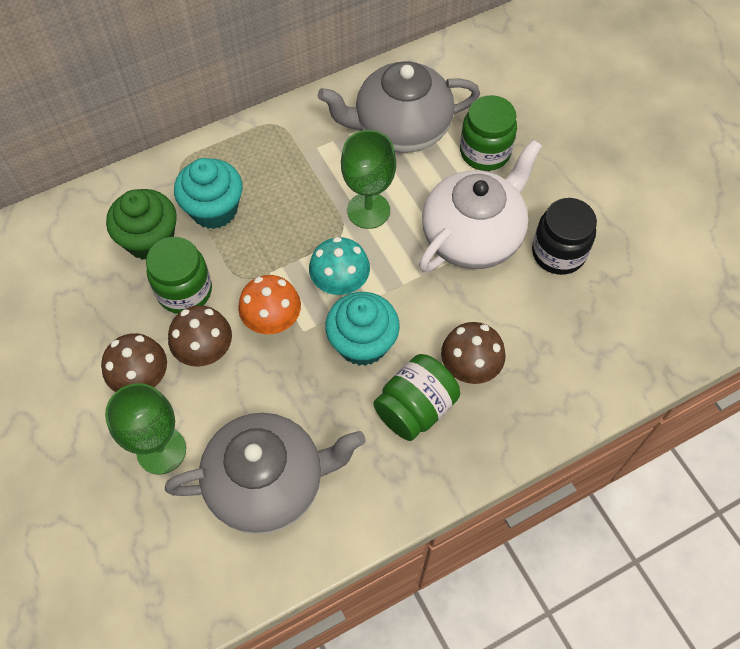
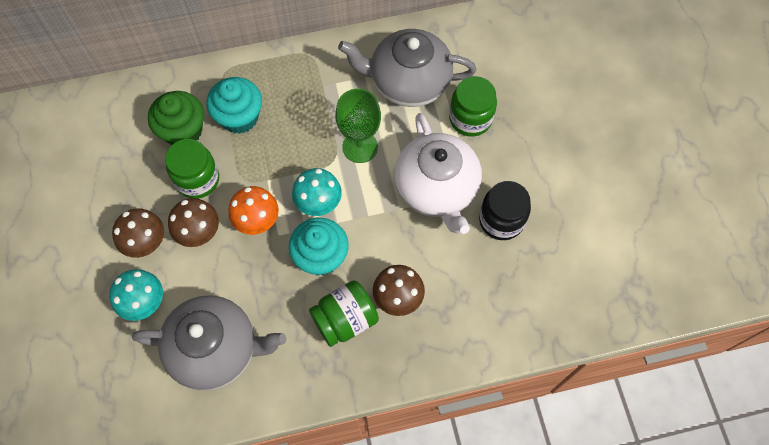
camera: 15 degrees right, 5 degrees up
(161, 450) = (144, 303): green goblet -> turquoise mushroom
(473, 236) = (437, 189): white teapot -> white teapot turned 105 degrees clockwise

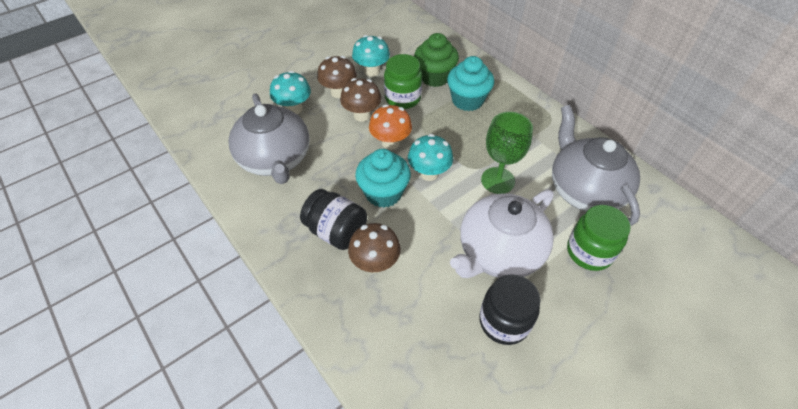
camera: 65 degrees right, 15 degrees down
(131, 192) = (371, 71): none -> turquoise mushroom
(345, 320) = (336, 231): green jar -> black jar

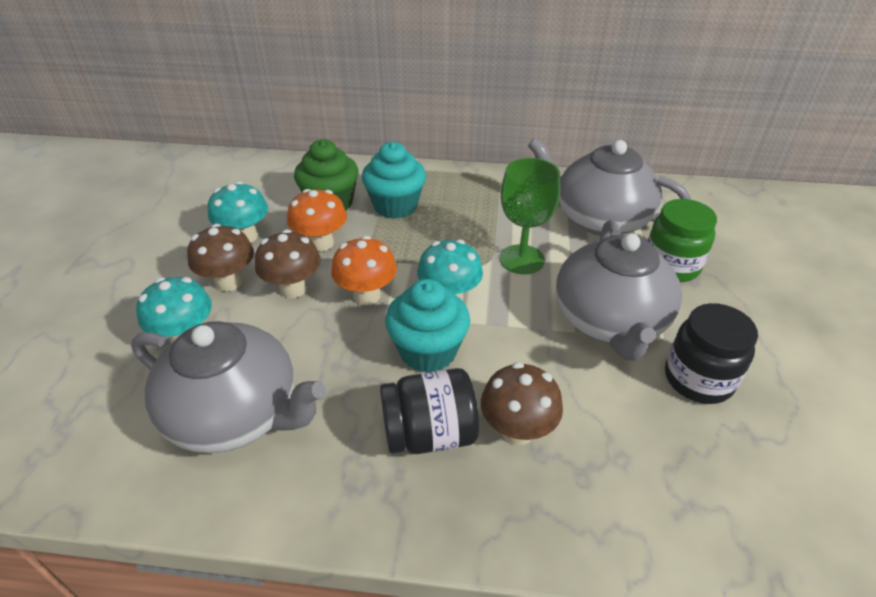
camera: 45 degrees left, 10 degrees down
(402, 98) = (321, 243): green jar -> orange mushroom
(499, 252) = (610, 321): white teapot -> grey teapot

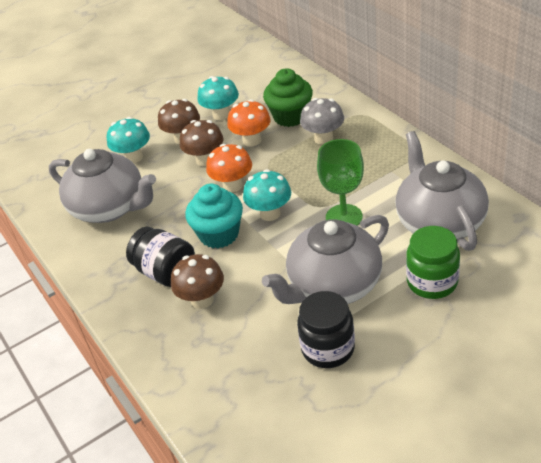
camera: 55 degrees right, 0 degrees up
(236, 414) = (110, 207): grey teapot -> grey teapot turned 45 degrees counterclockwise
(395, 206) = (323, 138): turquoise cupcake -> grey mushroom

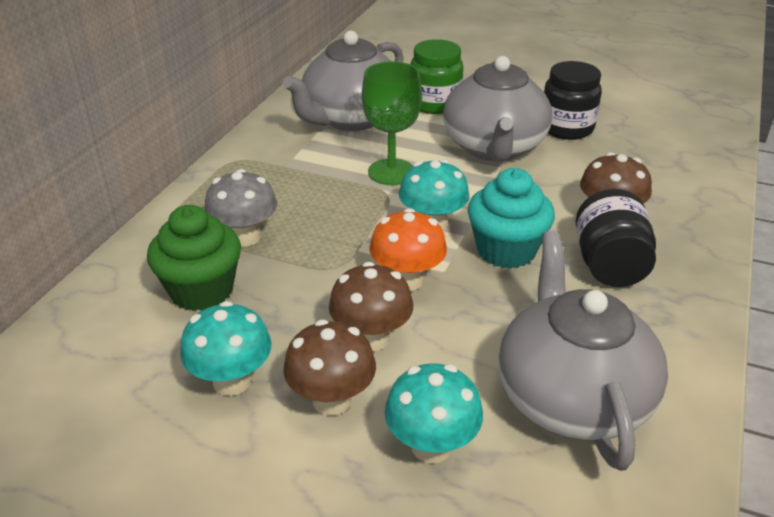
camera: 130 degrees left, 5 degrees down
(252, 140) = (289, 307): orange mushroom -> none
(333, 285) = (494, 147): grey teapot -> grey teapot turned 75 degrees clockwise

